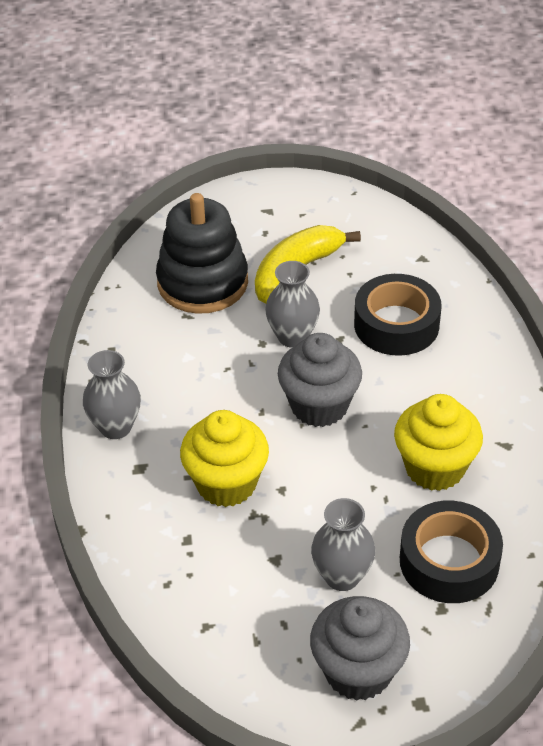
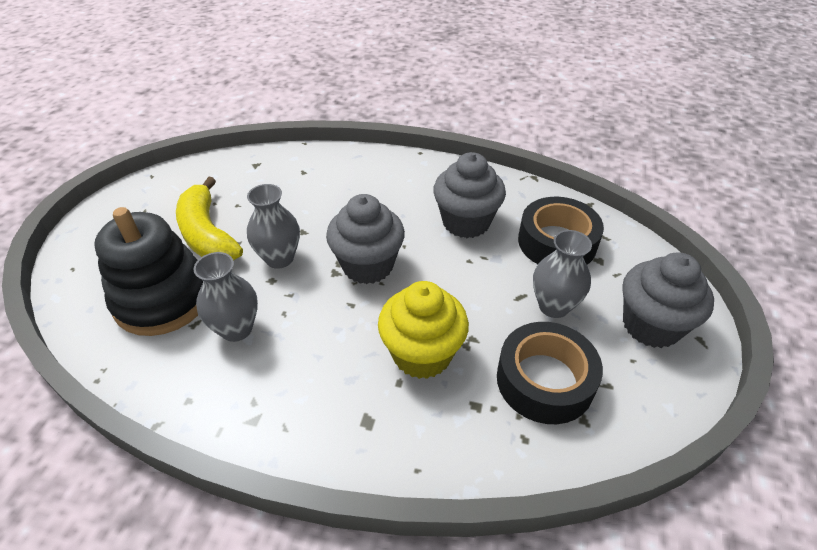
camera: 70 degrees left, 0 degrees up
(115, 427) = (300, 427): grey vase -> grey vase (236, 329)
(396, 324) = (312, 197): black tape -> black tape (544, 380)
(434, 468) = (466, 222): yellow cupcake -> grey cupcake

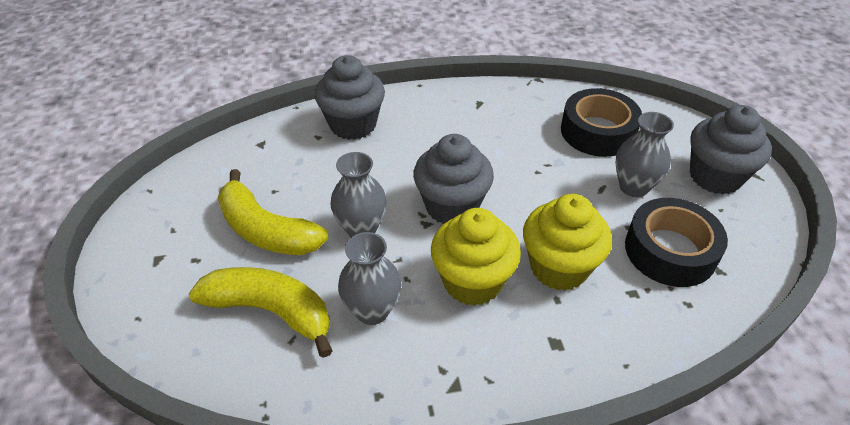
camera: 25 degrees left, 0 degrees up
(163, 299) = (271, 311): black stacking toy -> yellow banana
(335, 337) = (472, 282): none -> yellow cupcake
(466, 222) = (510, 138): grey cupcake -> grey cupcake (353, 125)

